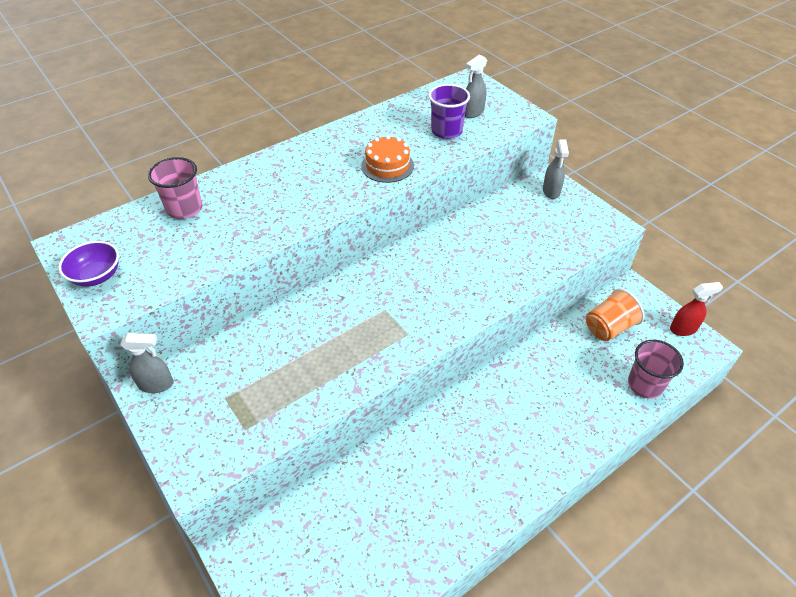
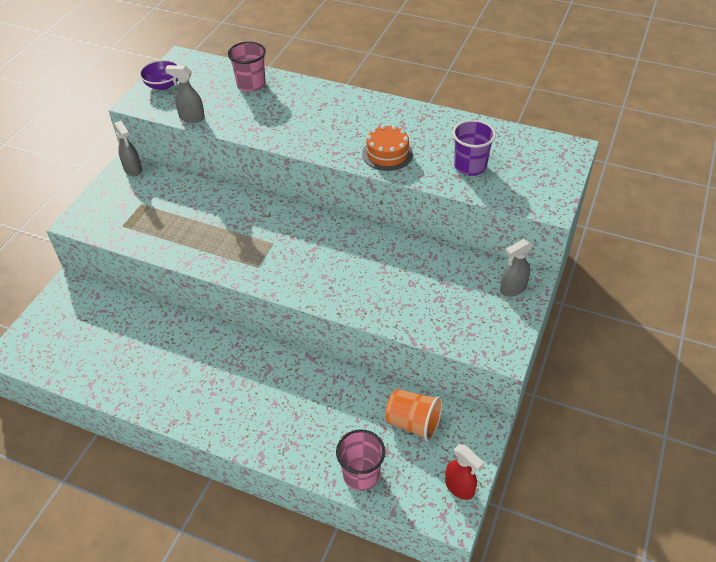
camera: 60 degrees right, 0 degrees up
(472, 112) = (516, 171): grey spray bottle -> grey spray bottle (191, 117)

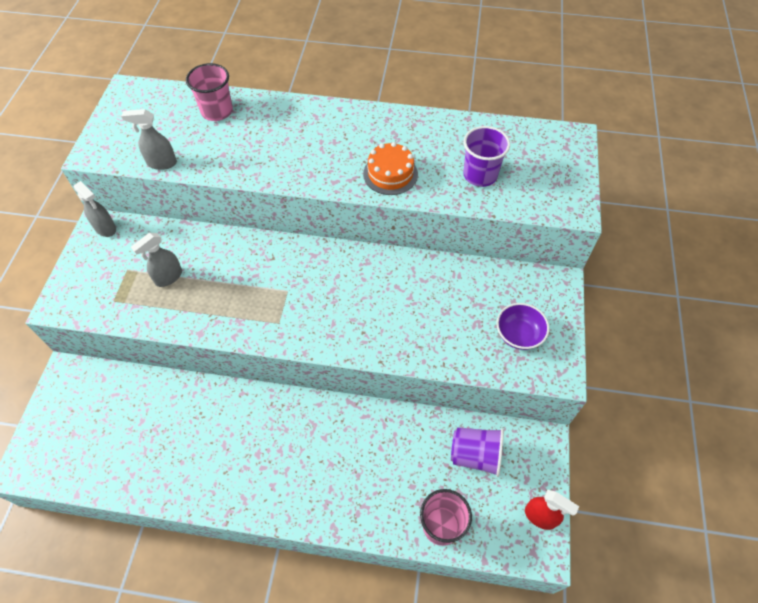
camera: 15 degrees left, 10 degrees up
(163, 85) = (116, 126): purple bowl -> purple bowl (518, 335)
(413, 423) = (475, 455): orange cup -> purple cup
(512, 289) = (545, 298): grey spray bottle -> grey spray bottle (168, 277)

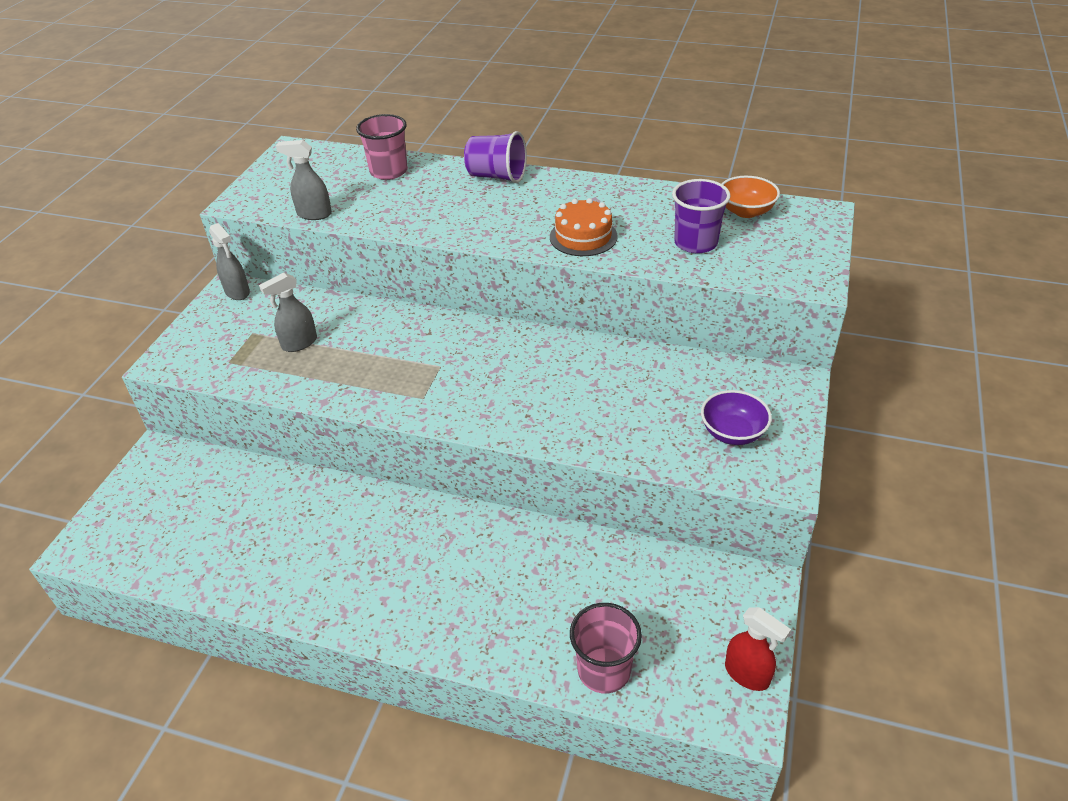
camera: 10 degrees right, 15 degrees down
(475, 455) = (664, 591): purple cup -> purple cup (497, 176)
(515, 139) = (746, 211): none -> orange bowl

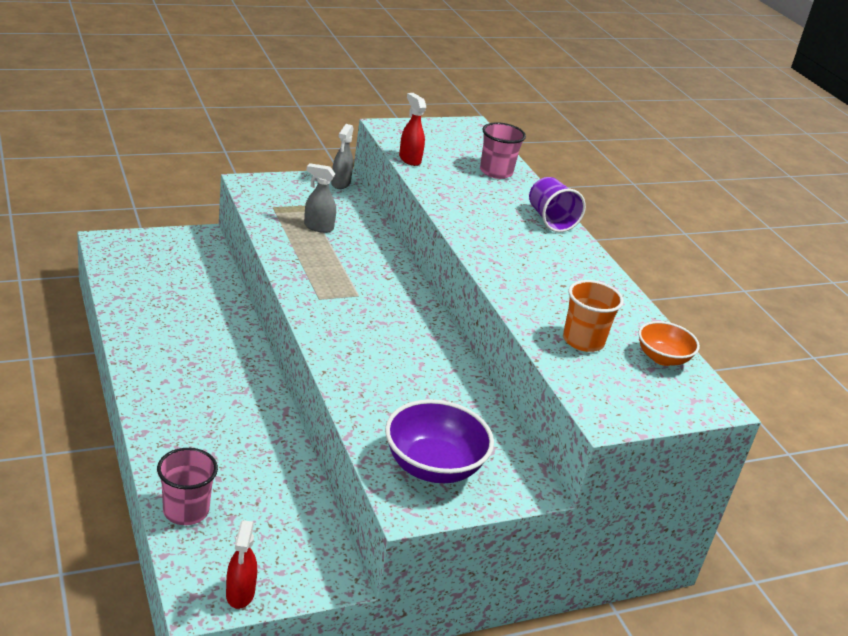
camera: 45 degrees right, 10 degrees down
(314, 214) = (409, 159): grey spray bottle -> red spray bottle
(583, 236) = (523, 282): orange cake -> none
(696, 243) = (583, 341): purple cup -> orange cup
(732, 433) = (433, 466): purple bowl -> purple bowl, size x1.65

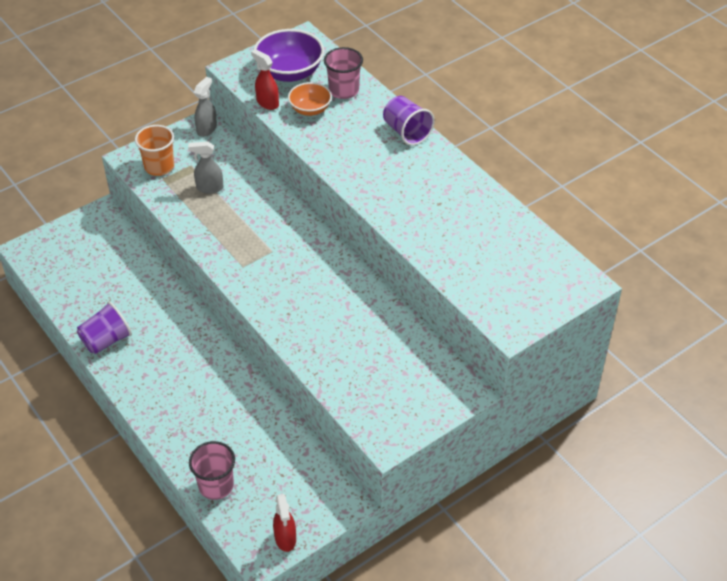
camera: 10 degrees left, 15 degrees up
(141, 339) = (106, 340): none -> purple cup
(340, 183) = (207, 129): grey spray bottle -> grey spray bottle turned 150 degrees counterclockwise
(433, 466) = (391, 397): purple bowl -> purple bowl (289, 72)
(583, 341) = (472, 257): orange cup -> orange cup (159, 167)
(662, 358) = (535, 252): orange bowl -> orange bowl (310, 109)

